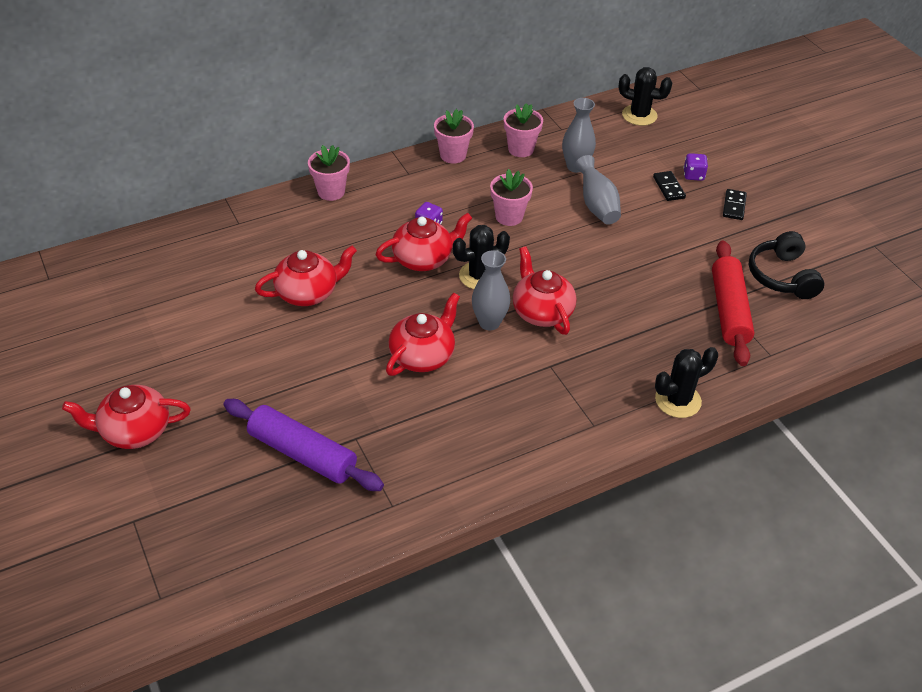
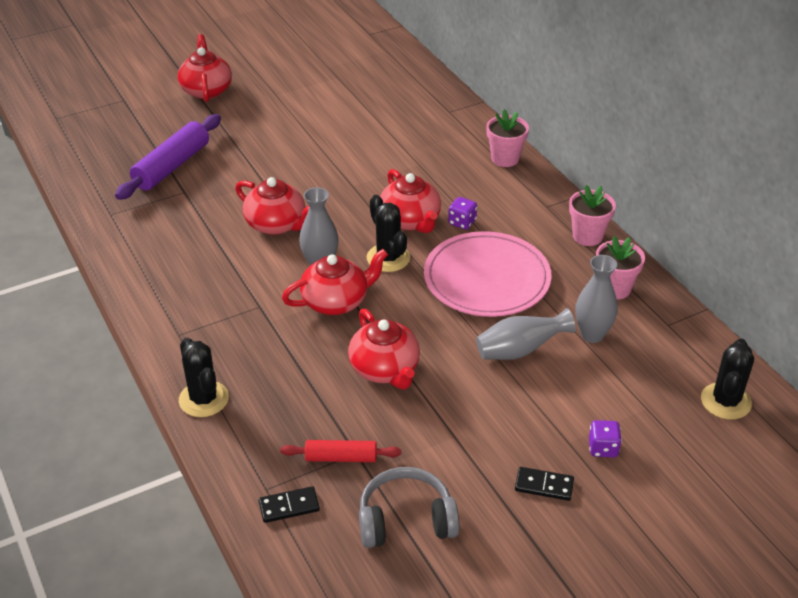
camera: 90 degrees right, 5 degrees down
(308, 293) = (358, 155): red teapot -> red teapot (385, 369)
(509, 216) = (487, 279): pink flower pot -> pink plate
(668, 187) = (570, 420): black domino -> black domino (289, 506)
(729, 310) = (341, 458): red rolling pin -> red rolling pin, size x0.58
(782, 276) = (406, 520): black headphones -> grey headphones

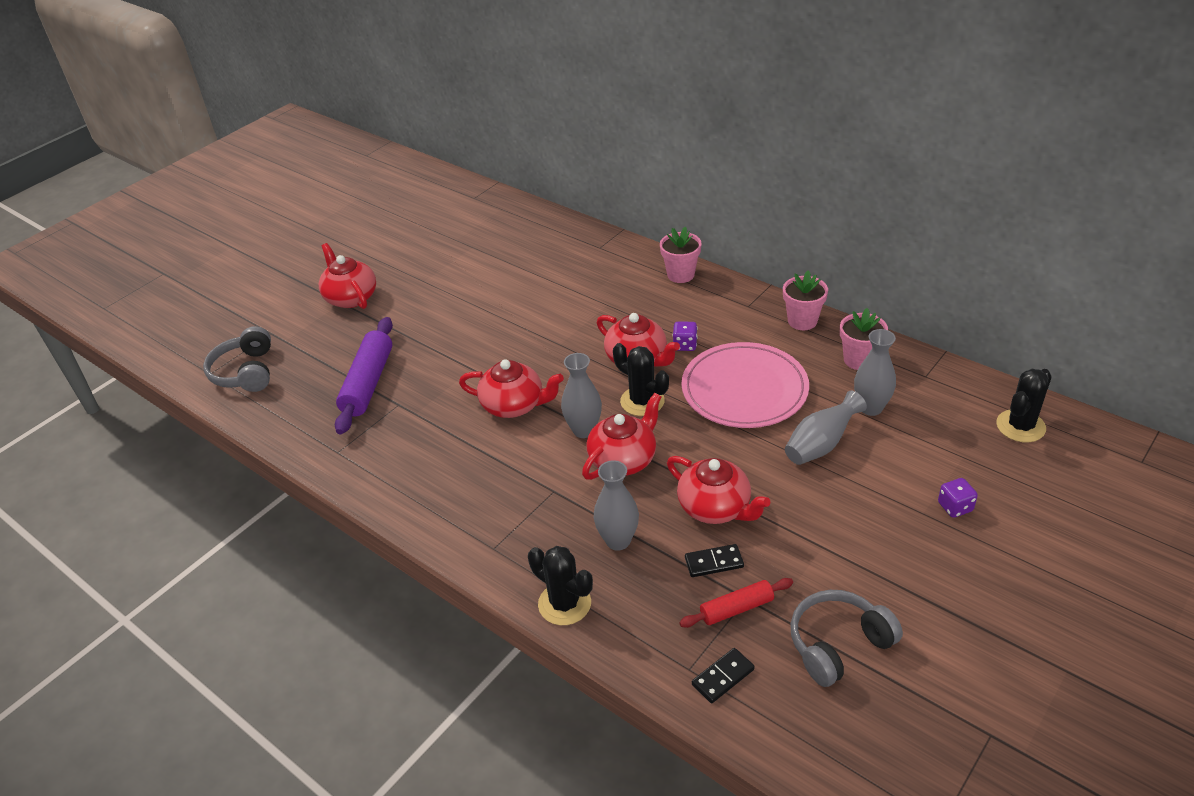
camera: 20 degrees left, 0 degrees up
(83, 125) = (245, 372): none -> grey headphones
(283, 366) = (618, 540): none -> grey vase
(544, 486) = (932, 561): black domino -> black domino (714, 562)
(725, 401) = (1020, 426): black cactus -> black cactus turned 45 degrees clockwise

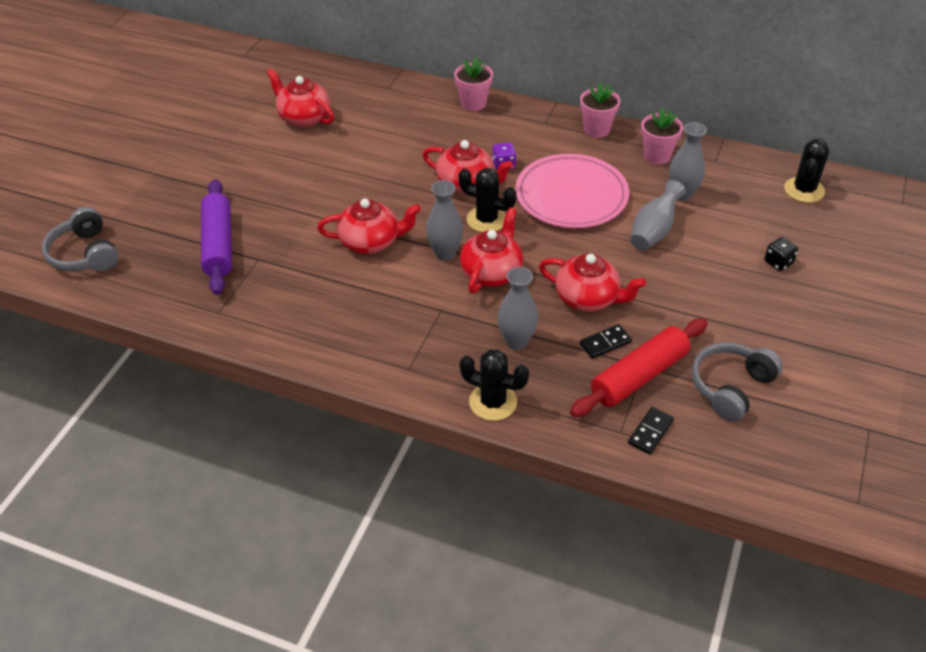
camera: 20 degrees left, 5 degrees up
(350, 297) = (161, 167): red teapot -> red teapot (304, 117)
(736, 609) = (639, 376): red rolling pin -> red rolling pin, size x1.73
(955, 507) = (778, 262): purple dice -> black dice

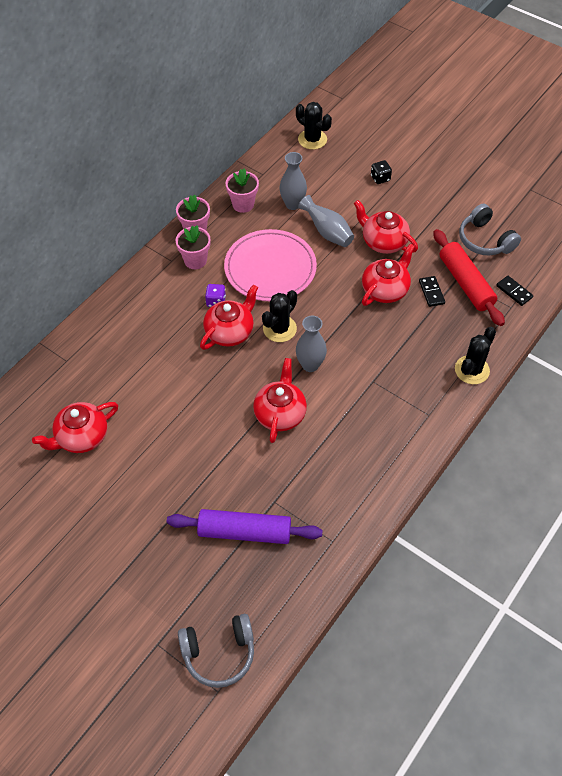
camera: 75 degrees left, 10 degrees up
(473, 103) = (121, 302): pink flower pot -> pink flower pot (195, 260)
(491, 272) = (341, 340): red teapot -> red teapot (383, 242)
(516, 341) = (417, 342): grey vase -> none

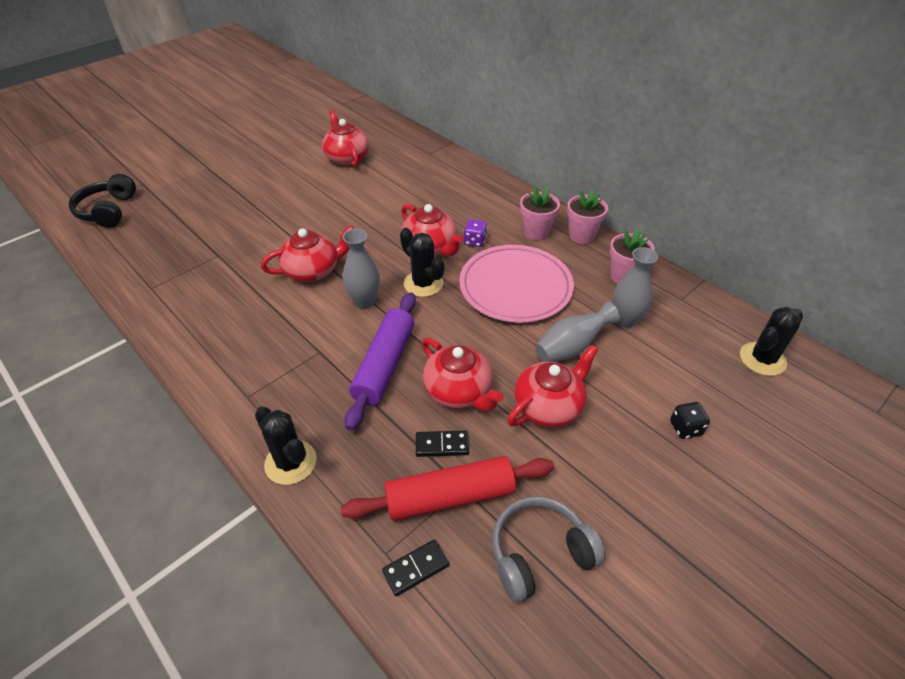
camera: 100 degrees right, 10 degrees down
(219, 653) = (108, 211): grey headphones -> black headphones
(244, 532) = (201, 234): purple rolling pin -> purple rolling pin (384, 365)
(280, 413) = (313, 270): red teapot -> red teapot turned 45 degrees counterclockwise

